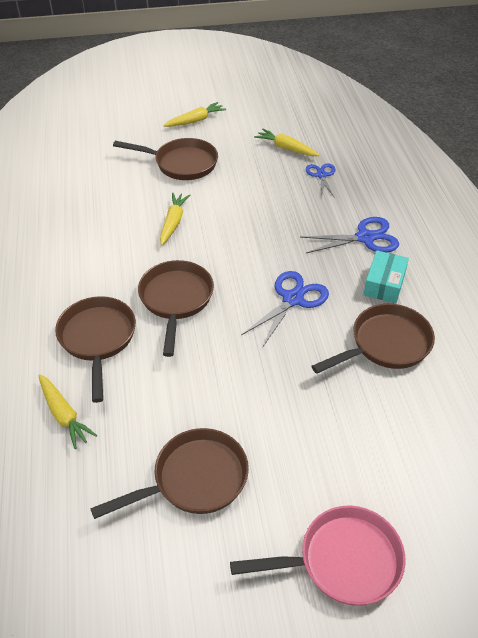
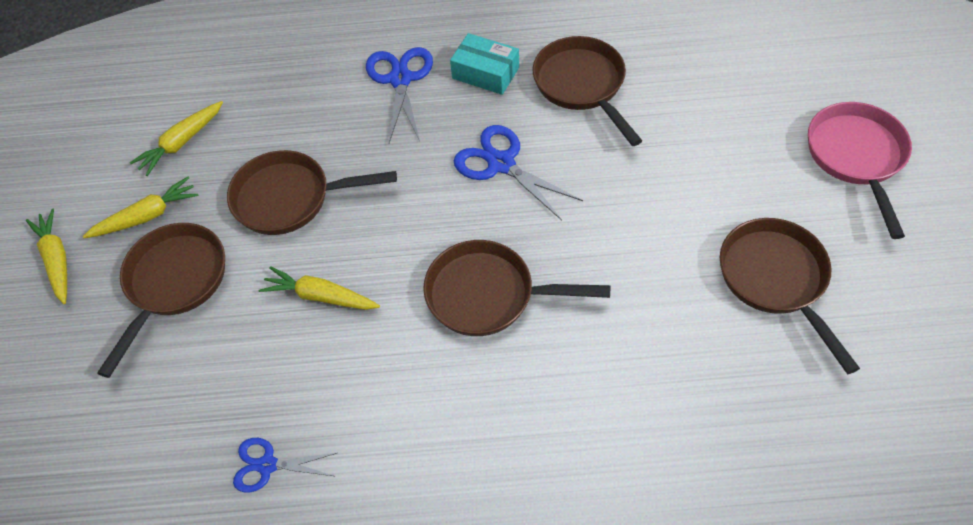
camera: 80 degrees left, 10 degrees up
(64, 415) = (689, 430): yellow carrot -> yellow carrot (147, 216)
(97, 339) = (555, 394): brown pan -> brown pan (289, 198)
(321, 175) = (259, 108): blue scissors -> blue scissors (267, 465)

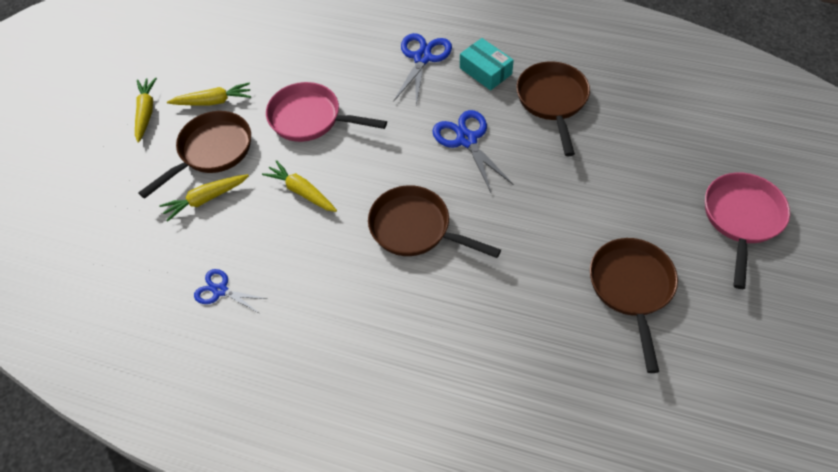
camera: 20 degrees right, 0 degrees up
(181, 143) = (256, 58): yellow carrot -> yellow carrot (205, 199)
(289, 198) = (310, 118): brown pan -> pink pan

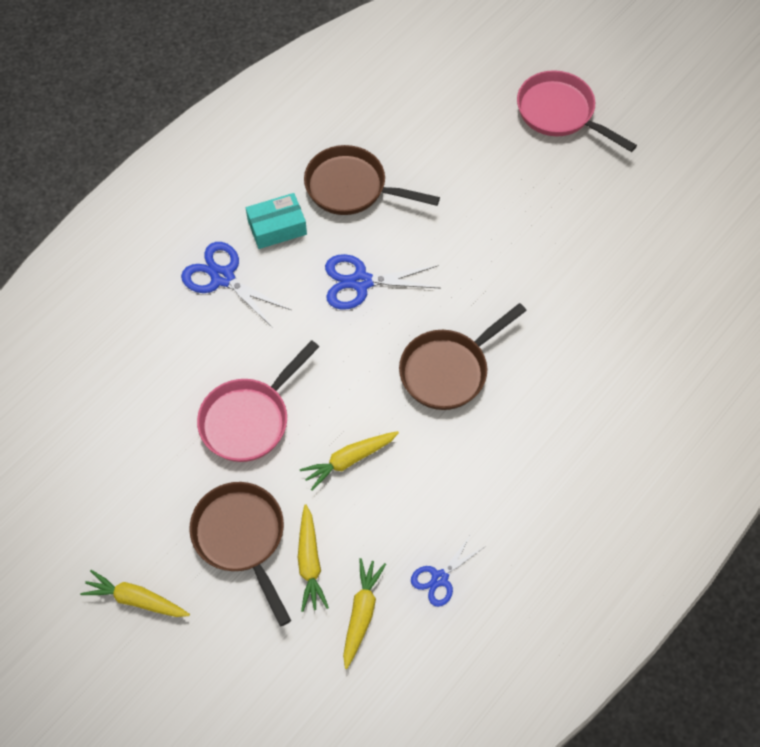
camera: 70 degrees left, 5 degrees up
(213, 101) = (162, 516): yellow carrot -> yellow carrot (361, 613)
(631, 288) = (592, 226): brown pan -> none

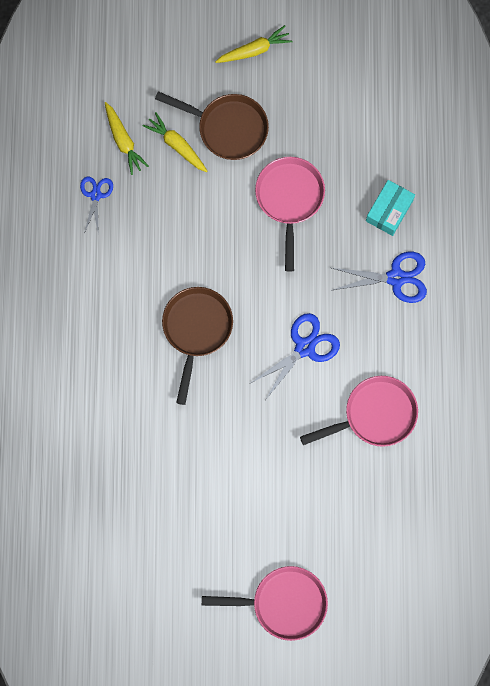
camera: 140 degrees right, 15 degrees up
(277, 227) = (396, 343): turquoise box -> turquoise box (389, 210)
(349, 460) = (207, 222): yellow carrot -> none
(351, 188) = (375, 415): brown pan -> pink pan

